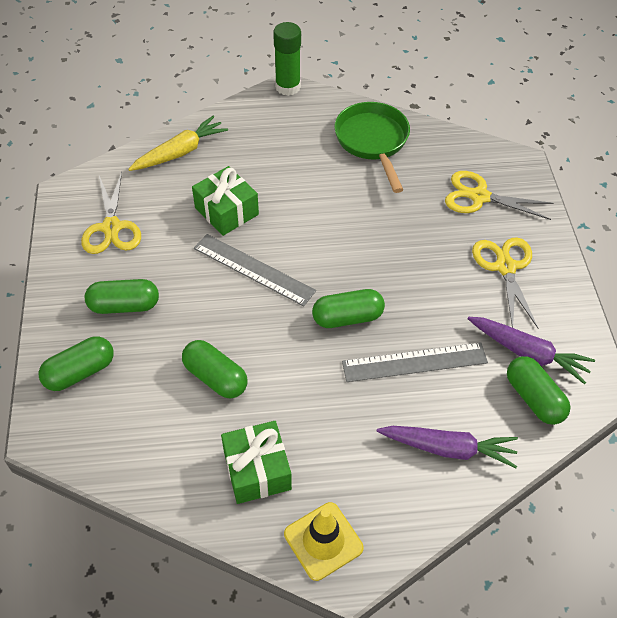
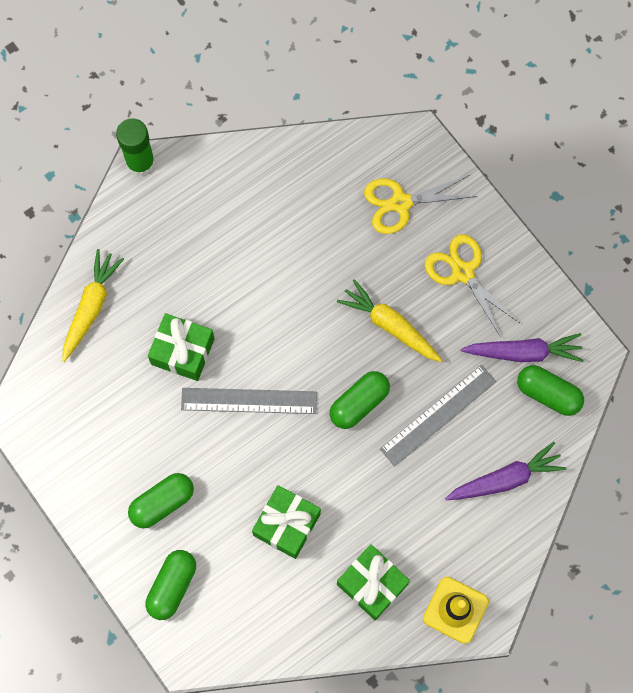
camera: 30 degrees left, 20 degrees up
(111, 227) = (90, 430): yellow scissors -> none
(215, 377) = (287, 524): green capsule -> green gift
(373, 142) = (267, 190): green pan -> none
(414, 274) = (390, 325): none -> yellow carrot

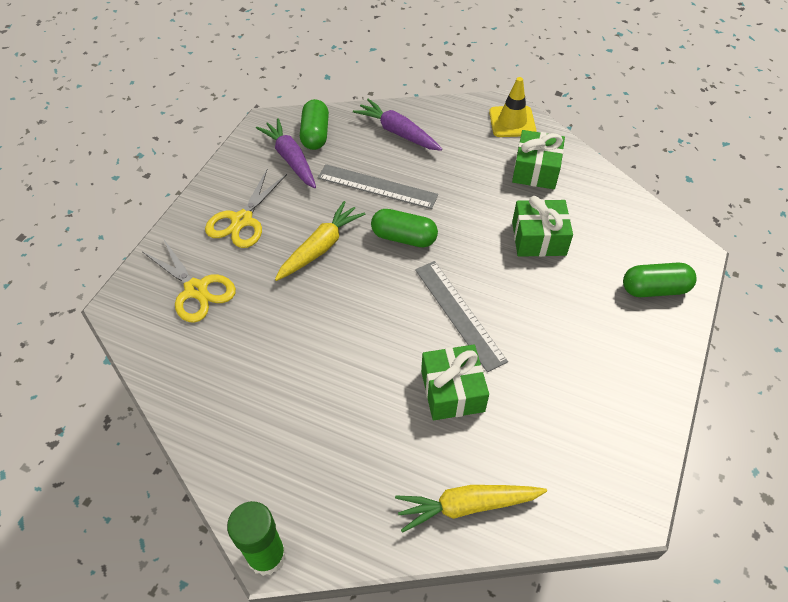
camera: 120 degrees left, 20 degrees down
(162, 503) = (598, 332): green capsule -> none
(390, 325) = (321, 247): yellow carrot -> yellow carrot turned 150 degrees counterclockwise

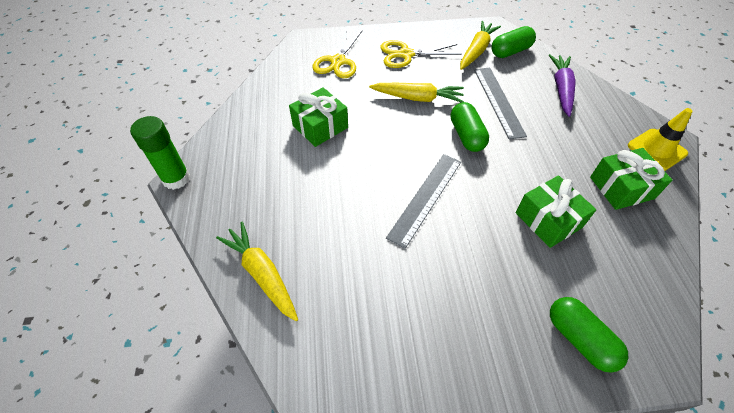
camera: 60 degrees right, 0 degrees up
(290, 159) = (477, 51): purple carrot -> yellow carrot
(452, 391) = (353, 223): green gift -> green gift (320, 126)

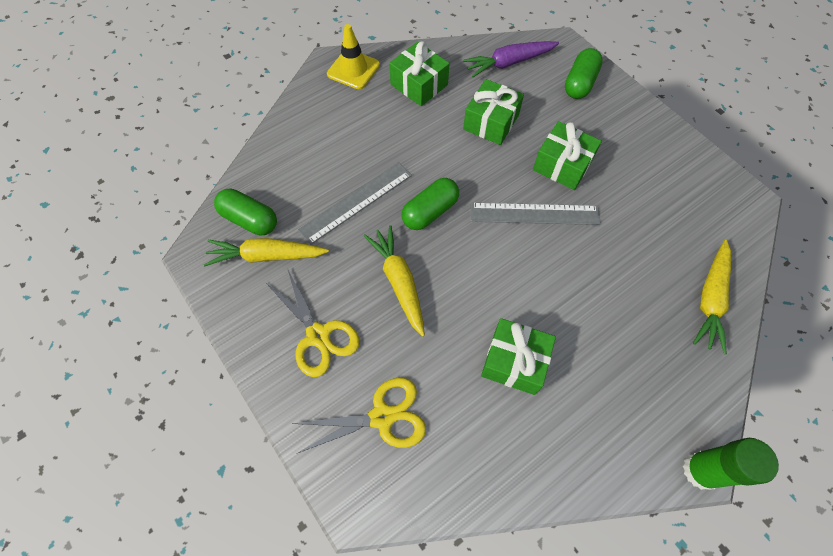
camera: 120 degrees left, 10 degrees up
(467, 249) = (562, 165): none -> green gift
(561, 89) = (300, 154): purple carrot -> purple carrot (508, 63)

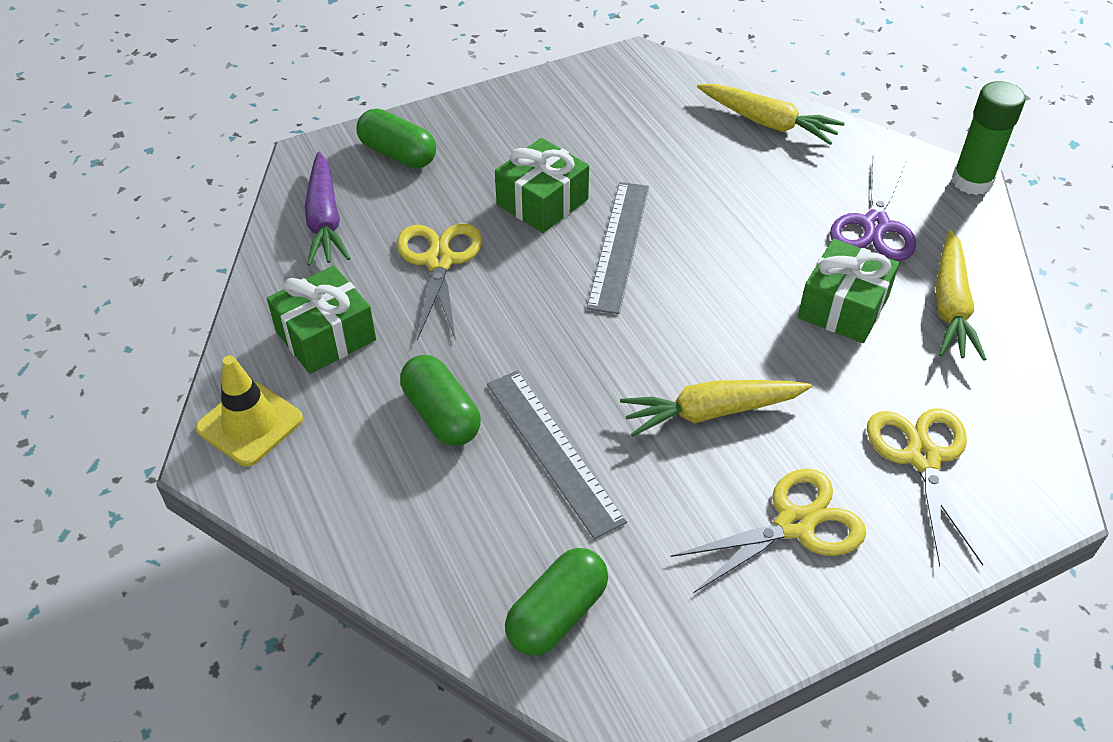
camera: 80 degrees left, 15 degrees down
(266, 256) = (639, 591): yellow carrot -> yellow carrot (950, 306)
(430, 212) = (592, 358): green capsule -> green capsule (441, 415)
(491, 122) = (439, 261): green gift -> yellow scissors
(613, 385) = (875, 225): none -> purple scissors

